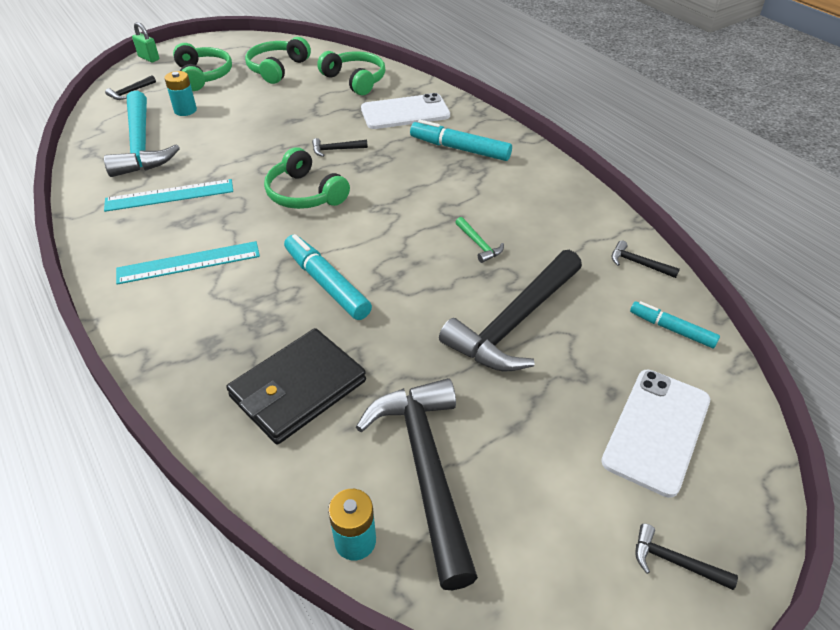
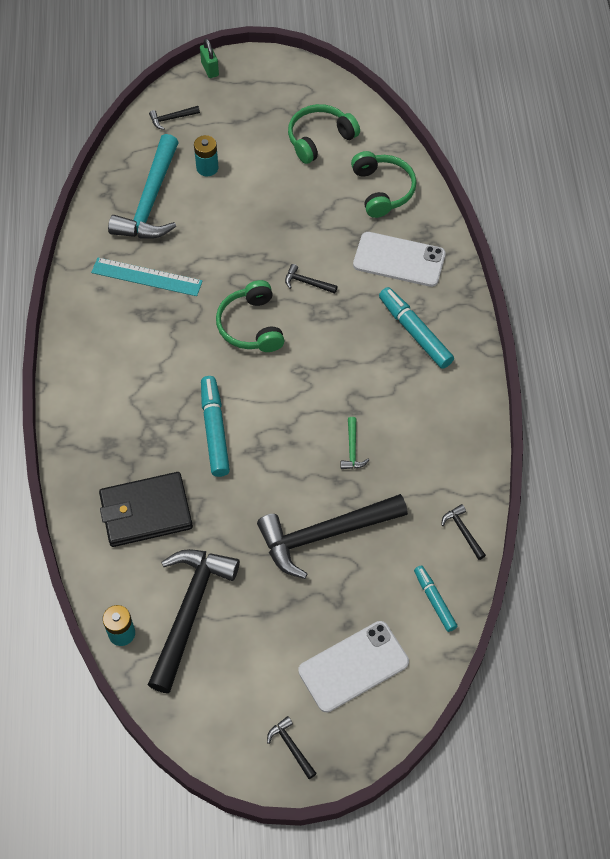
camera: 30 degrees right, 15 degrees up
(189, 263) = (128, 360): turquoise ruler -> none
(203, 76) = (246, 120): green headphones -> none

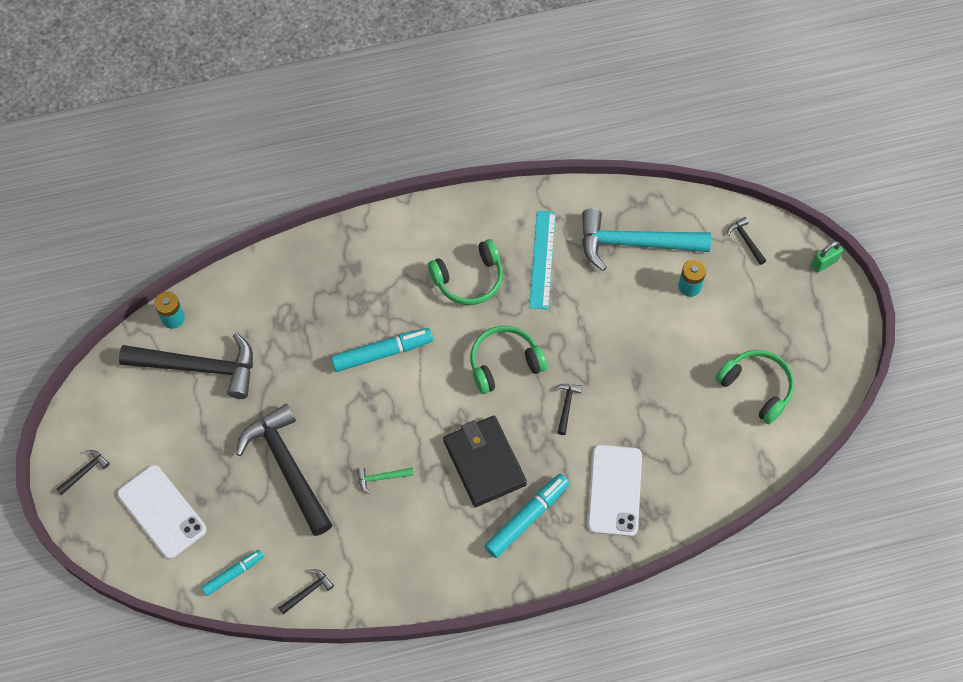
camera: 80 degrees right, 5 degrees up
(146, 512) = (290, 312): black wallet -> black wallet (484, 463)
(382, 190) = (702, 461): green headphones -> green headphones (469, 279)

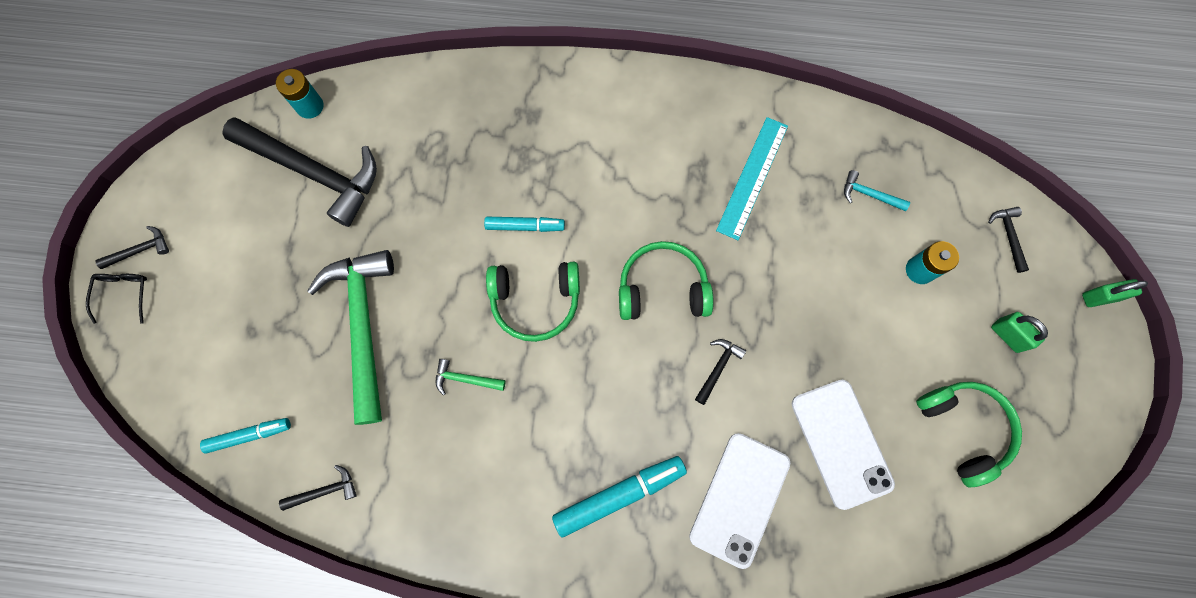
camera: 20 degrees right, 10 degrees up
(87, 508) = (124, 294): none -> black glasses
(162, 511) = (203, 328): white phone -> white phone (841, 443)
(287, 467) = (363, 325): black hammer -> green hammer
(382, 353) = (525, 226): turquoise marker -> turquoise marker, size x0.62
(469, 279) = (657, 172): green headphones -> green headphones (535, 301)
(484, 463) = (593, 404): black wallet -> none
(634, 243) = (869, 194): turquoise hammer -> turquoise hammer, size x0.41
(767, 312) = (1007, 335): none -> green padlock

